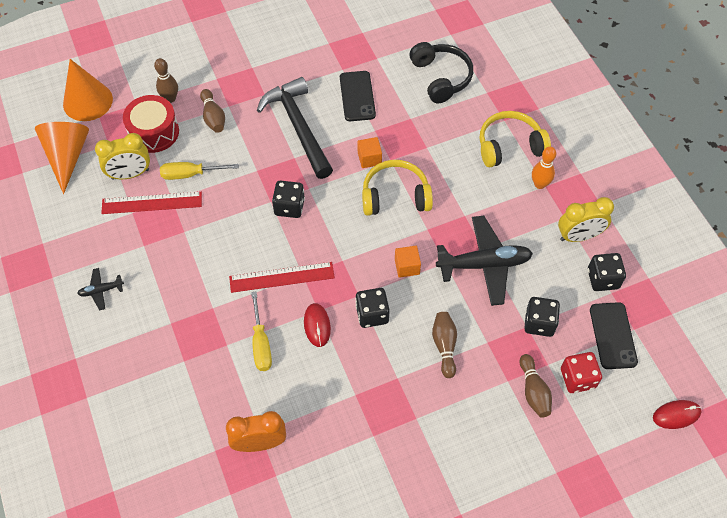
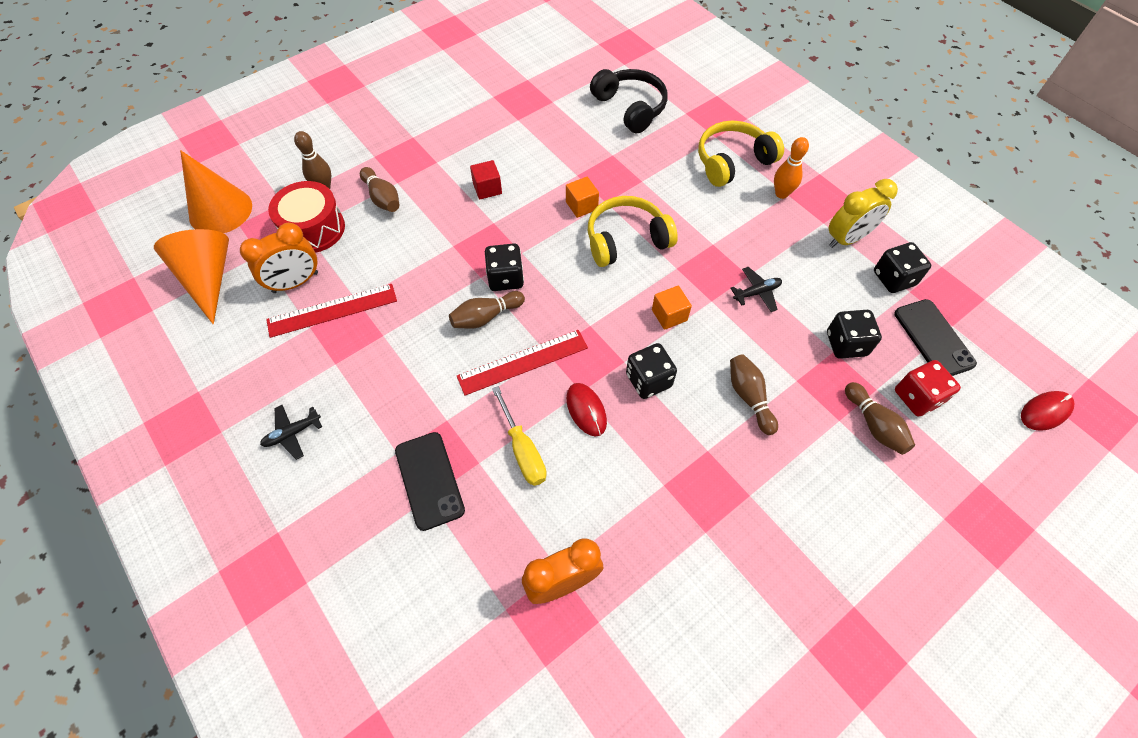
camera: 15 degrees left, 0 degrees up
(130, 174) = (295, 283): yellow clock -> orange clock
(190, 174) = (372, 267): yellow screwdriver -> none
(265, 235) = (486, 317): none -> brown bowling pin
(298, 127) = (487, 188): black hammer -> red cube
(357, 96) = (544, 144): black phone -> black phone (429, 480)
(484, 264) = (757, 292): black plane -> black plane, size x0.47

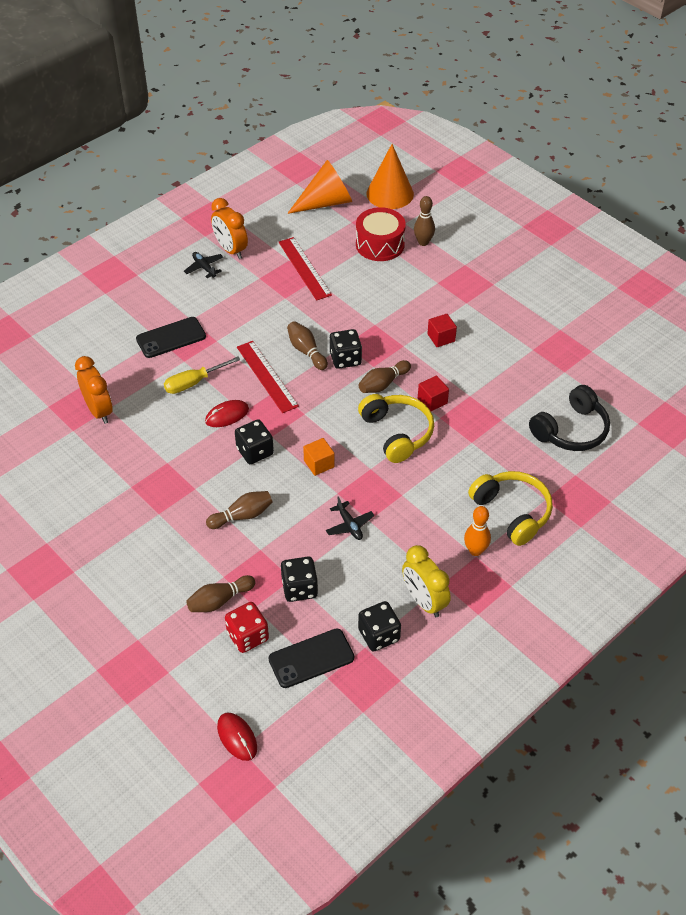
camera: 85 degrees right, 10 degrees down
(295, 283) = (327, 245): orange clock -> orange clock (230, 250)
(382, 198) = (418, 276): brown bowling pin -> brown bowling pin (383, 384)
(581, 205) = (432, 401): orange cube -> red cube

